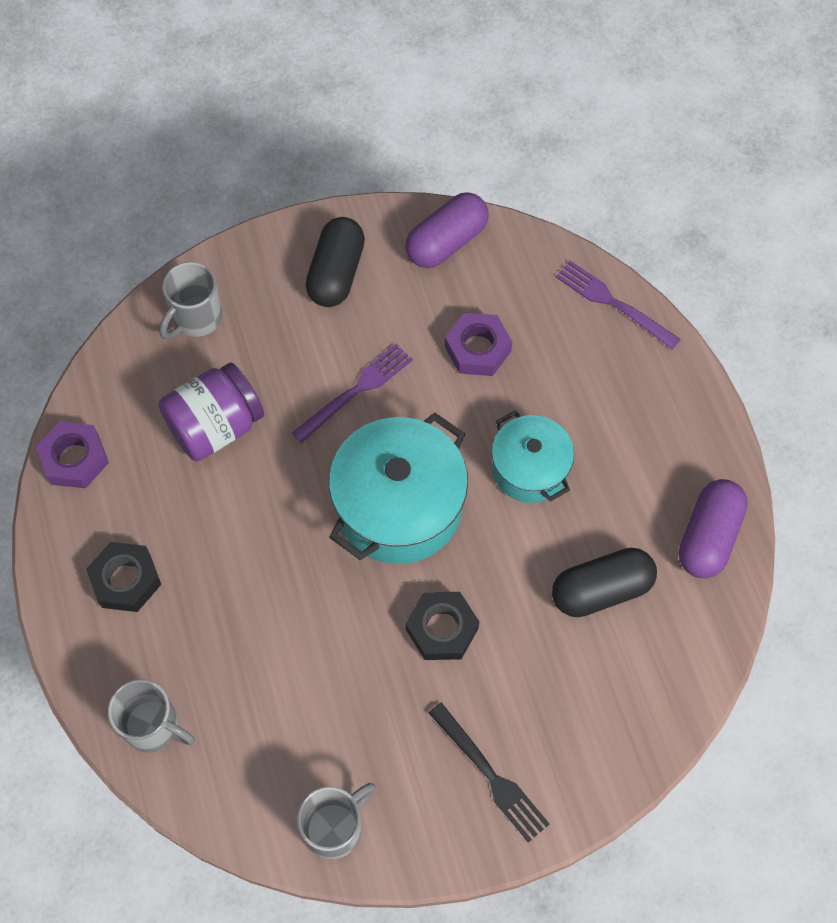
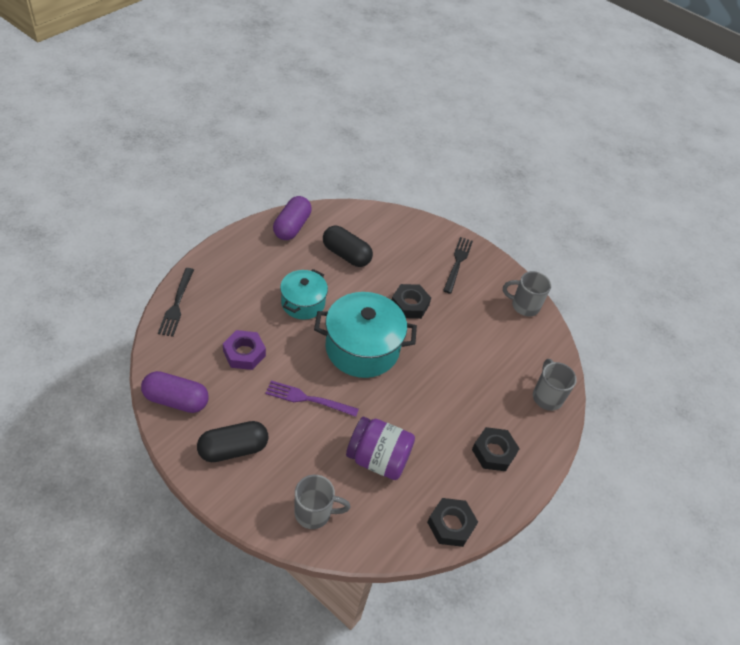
camera: 130 degrees left, 15 degrees down
(74, 459) = (451, 525): purple nut -> black nut
(612, 302) = (176, 305): purple fork -> black fork
(708, 537) = (292, 227): purple capsule -> purple capsule turned 60 degrees counterclockwise

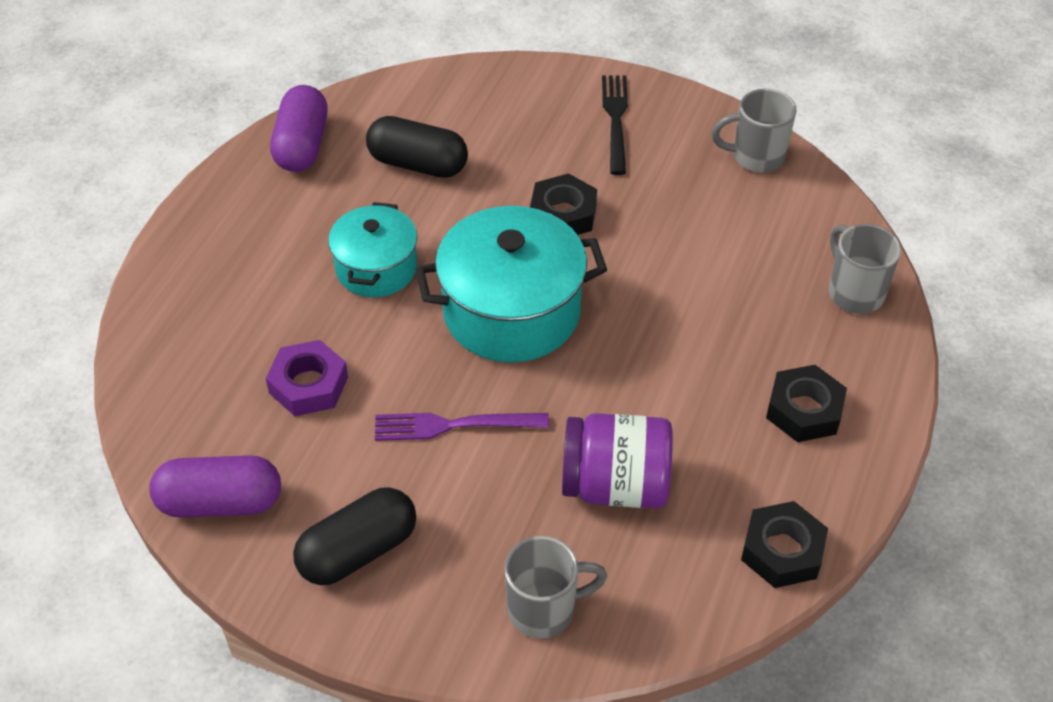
camera: 10 degrees left, 0 degrees up
(176, 305) = (151, 341): black fork -> none

